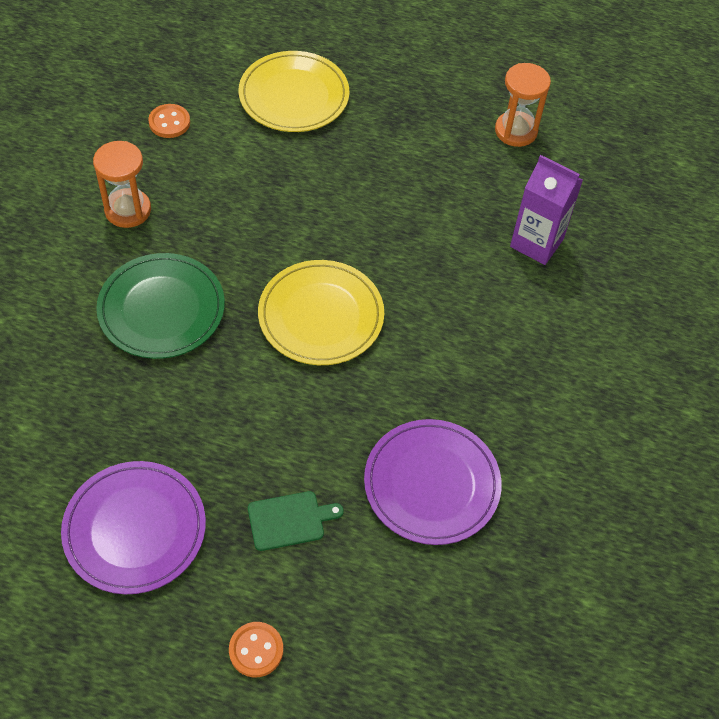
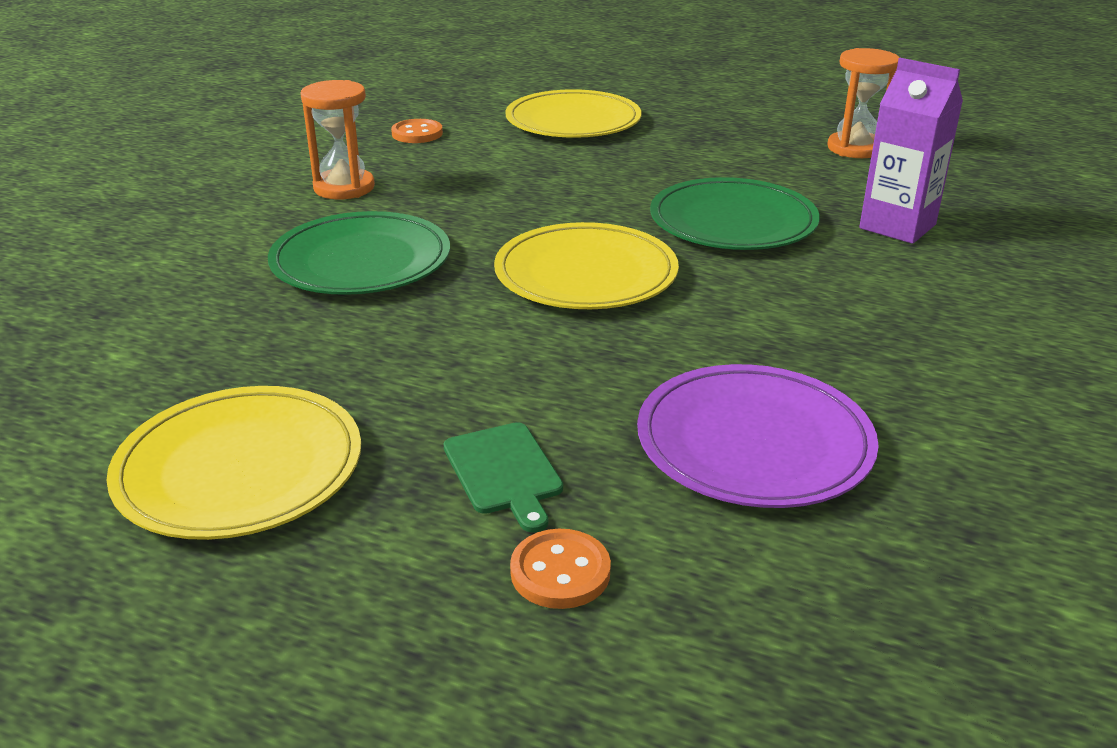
camera: 10 degrees right, 25 degrees down
(135, 529) = (239, 468): purple plate -> yellow plate
(256, 650) = (407, 642): orange button -> orange button (560, 572)
(289, 520) = (504, 472): green cutting board -> green cutting board turned 75 degrees clockwise
(421, 243) = (733, 221): none -> green plate

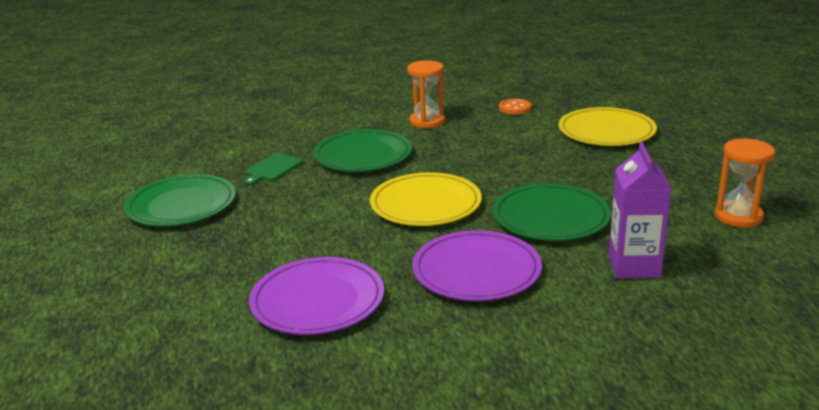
camera: 55 degrees right, 5 degrees down
(239, 468) = (181, 205): yellow plate -> green plate
(504, 472) = (231, 253): green cutting board -> green cutting board (272, 168)
(560, 572) = (175, 291): orange button -> none
(806, 307) = (476, 271): none -> purple plate

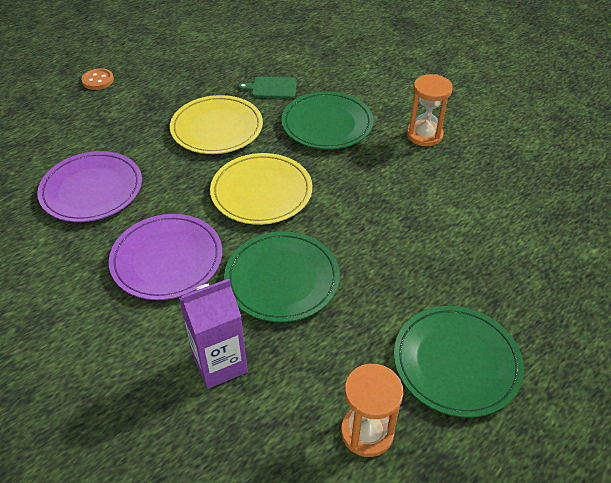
camera: 60 degrees right, 20 degrees up
(181, 205) = (191, 73): green plate -> green plate (456, 362)
(515, 108) = (506, 182): orange button -> orange button (98, 80)
(606, 131) = (505, 269): yellow plate -> yellow plate (217, 128)

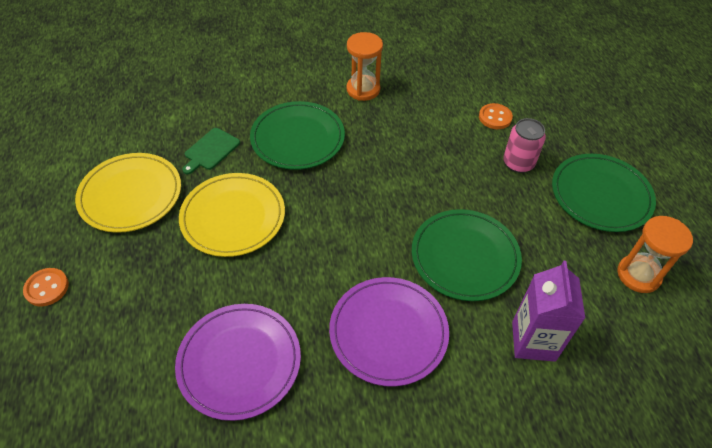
camera: 60 degrees left, 5 degrees up
(261, 192) = (350, 223): yellow plate -> yellow plate (130, 195)
(437, 277) = (518, 163): none -> pink can
(485, 236) = (495, 117): none -> orange button

